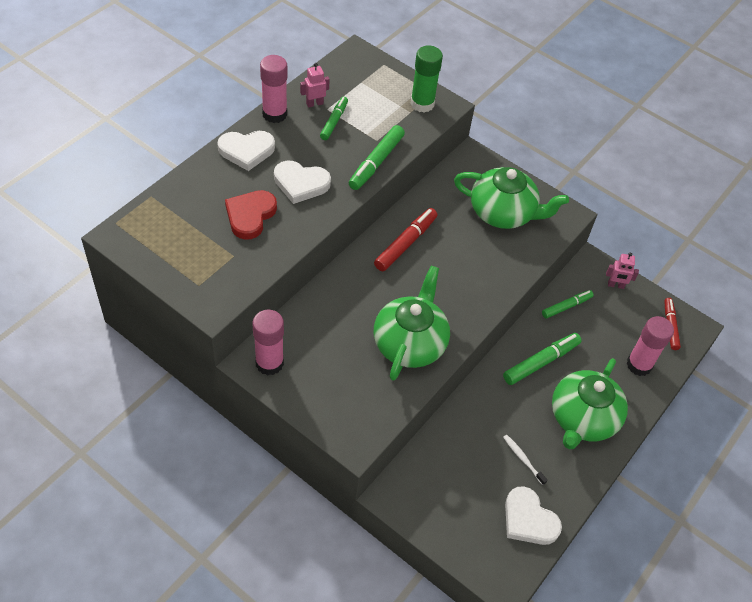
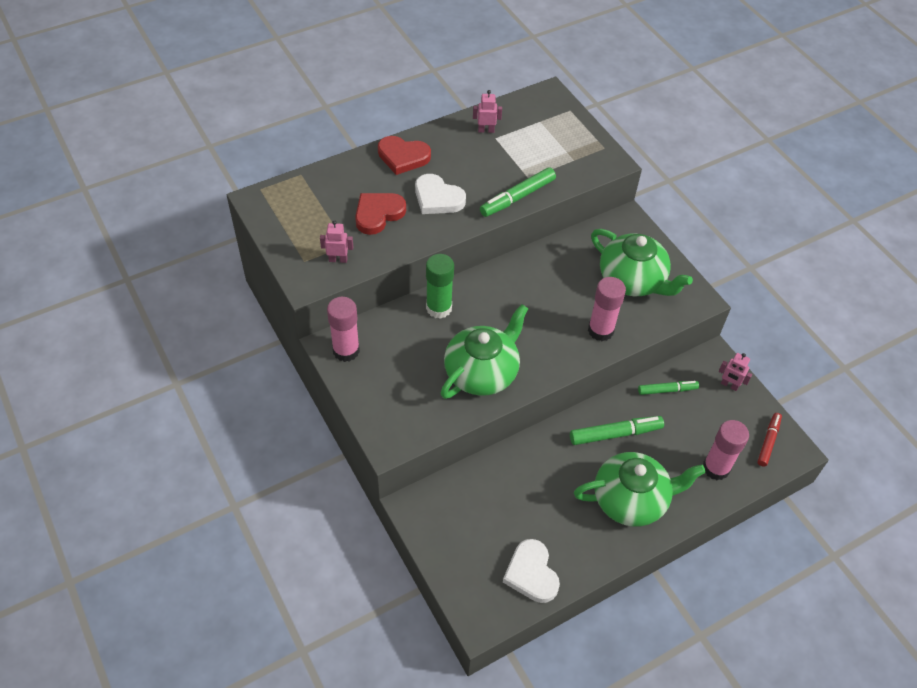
camera: 25 degrees right, 0 degrees up
(232, 273) = (338, 259): none -> pink robot
(246, 151) = (403, 157): white heart -> red heart
(274, 114) = (444, 131): pink glue stick -> pink glue stick (600, 330)
(334, 121) = (496, 151): green marker -> none
(405, 244) = (522, 282): red marker -> none
(422, 104) = (589, 155): green glue stick -> green glue stick (439, 308)
(523, 459) = (553, 516): white toothbrush -> none
(582, 419) = (631, 499): green teapot -> green teapot turned 150 degrees counterclockwise

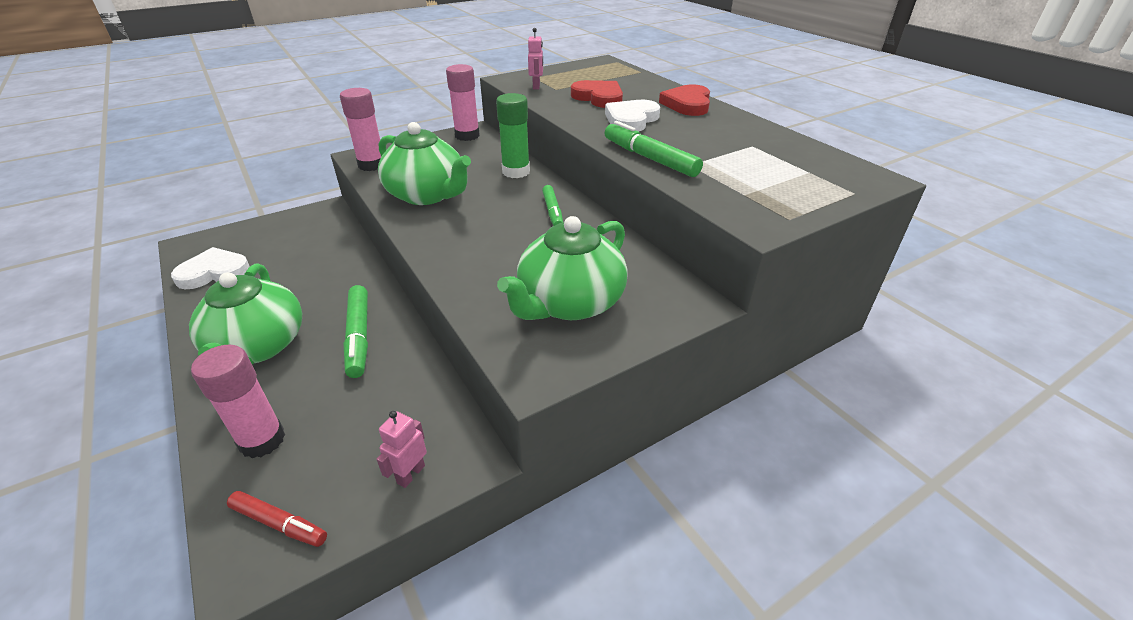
camera: 90 degrees right, 15 degrees down
(486, 130) = (762, 140): pink robot -> none
(600, 330) = (476, 271): pink glue stick -> pink glue stick (372, 165)
(667, 390) = (416, 392): green marker -> green marker (552, 211)

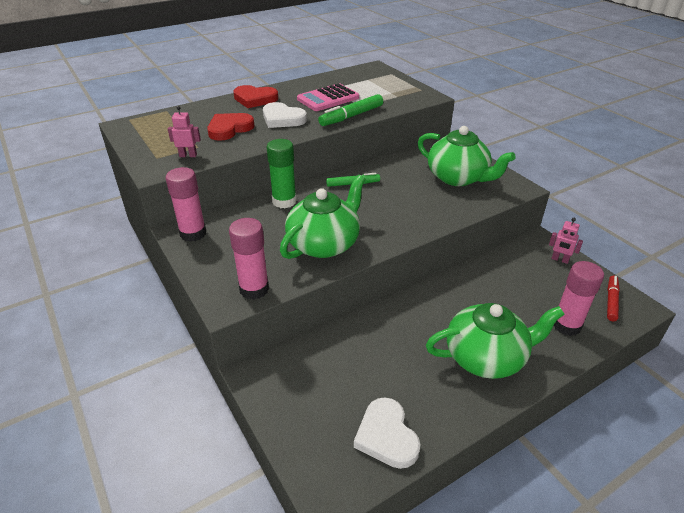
camera: 90 degrees left, 0 degrees up
(359, 336) = (460, 301): green marker -> none
(708, 143) = (328, 98): none -> pink calculator

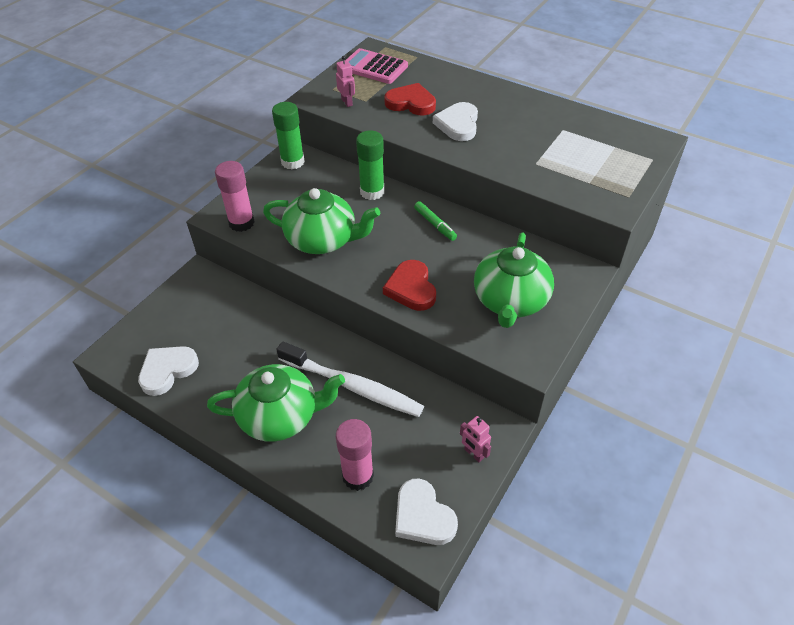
camera: 65 degrees right, 10 degrees up
(193, 233) = (292, 162): pink glue stick -> green glue stick
(255, 99) = (485, 92): red heart -> red heart (411, 288)
(328, 98) = (532, 136): pink calculator -> pink calculator (374, 67)
(351, 116) = (504, 165): green marker -> none
(470, 301) = (353, 386): none -> white toothbrush
(486, 357) = (280, 416): green teapot -> green teapot turned 60 degrees counterclockwise
(559, 260) = (473, 453): pink robot -> pink robot turned 45 degrees counterclockwise
(611, 301) = (423, 516): red marker -> white heart

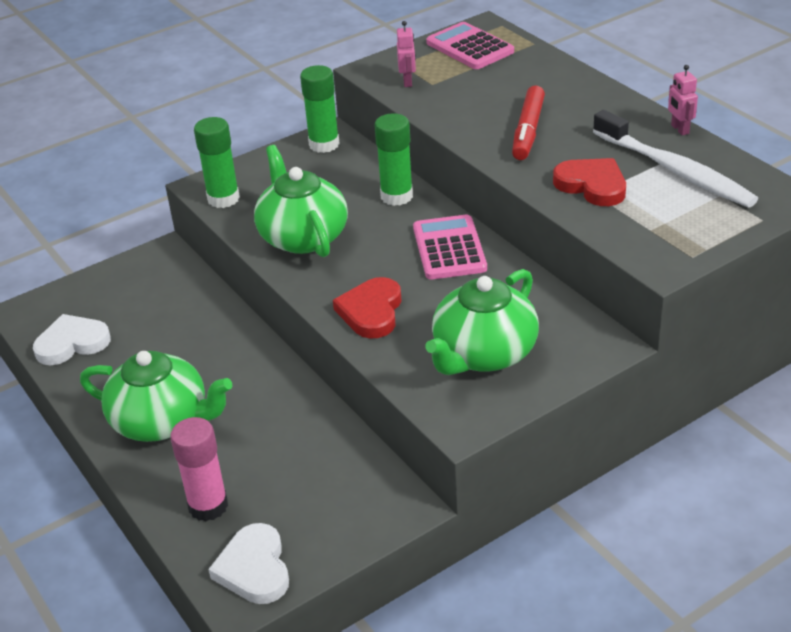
camera: 25 degrees right, 10 degrees down
(241, 223) = (223, 199): pink glue stick -> green glue stick
(322, 240) = (303, 236): green teapot -> green teapot turned 150 degrees counterclockwise
(353, 386) = (261, 413): white toothbrush -> white toothbrush (675, 170)
(411, 103) = (486, 96): red heart -> red heart (592, 185)
(435, 224) = (449, 248): green marker -> pink calculator
(458, 124) = (528, 131): white heart -> red marker
(473, 453) = (356, 523): pink robot -> pink robot (679, 129)

